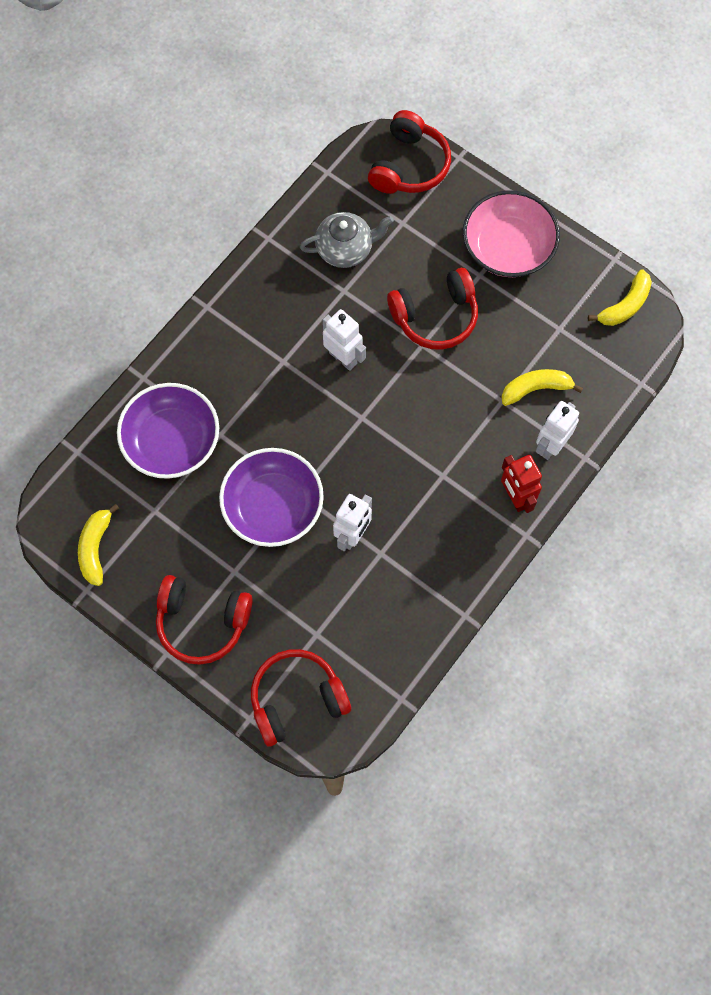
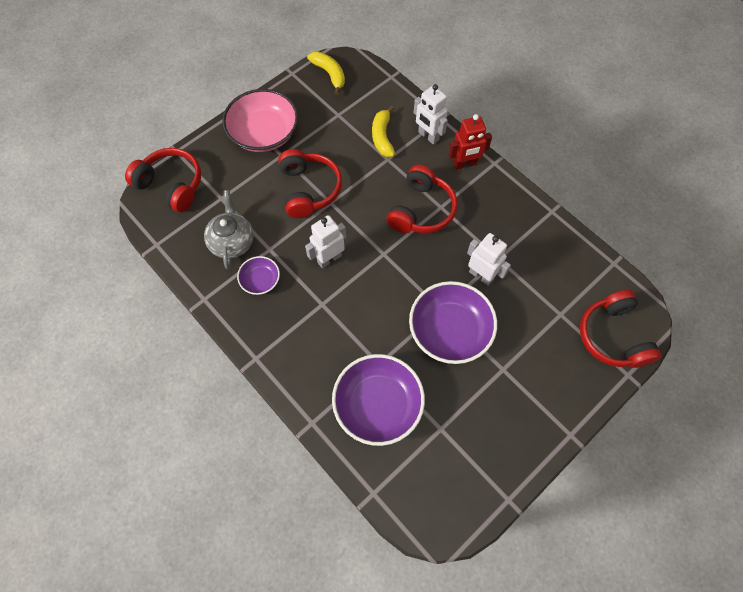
camera: 80 degrees left, 5 degrees down
(96, 548) = (469, 486): yellow banana -> none
(202, 622) = (545, 401): red headphones -> red headphones (421, 210)
(301, 290) = (260, 280): none -> purple bowl

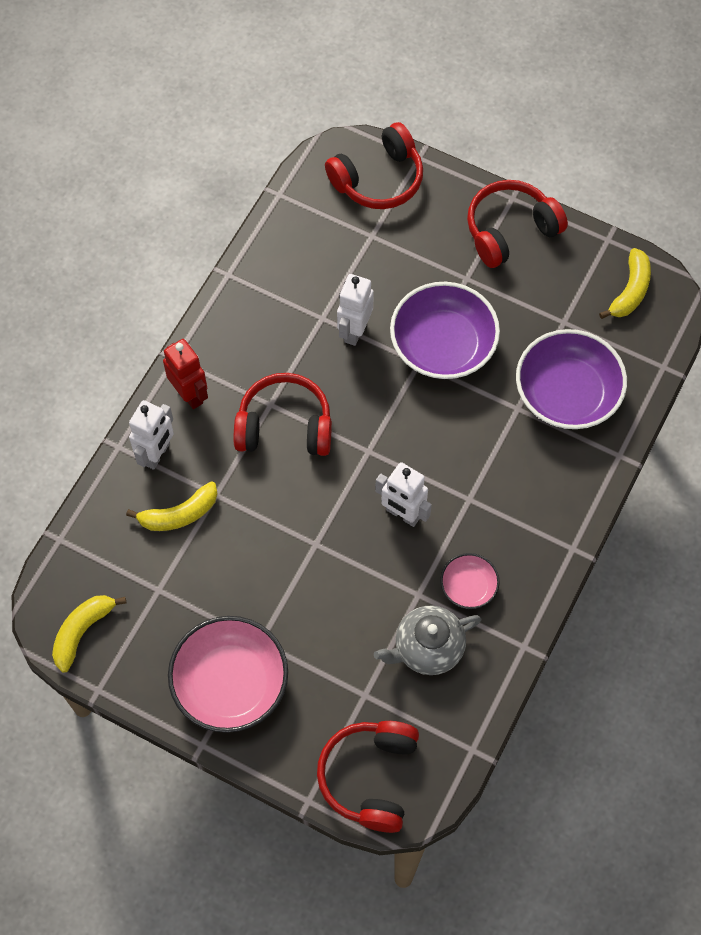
camera: 110 degrees left, 0 degrees up
(260, 280) = (468, 587): purple bowl -> pink bowl
(309, 189) = (305, 580): red headphones -> red headphones (510, 230)
(452, 497) = (630, 291): none -> yellow banana

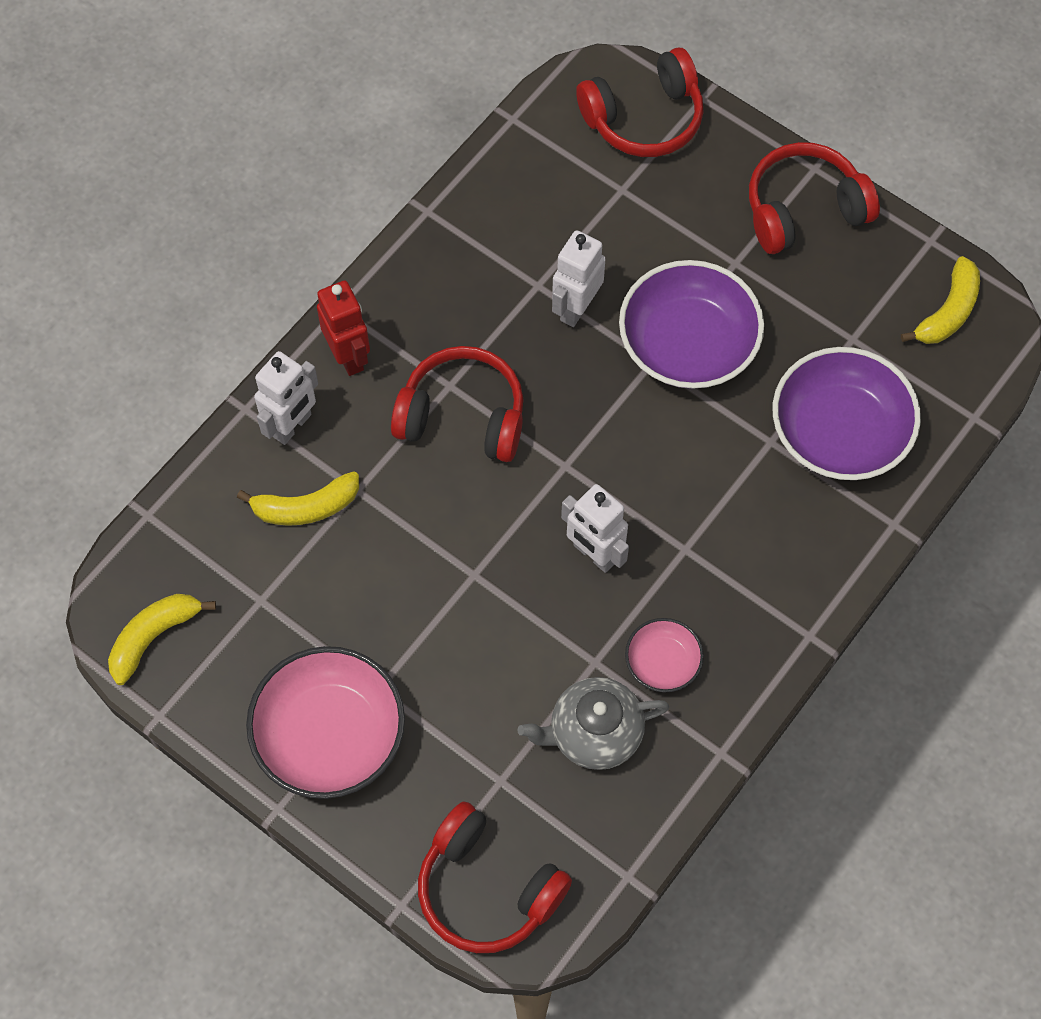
camera: 10 degrees right, 0 degrees up
(370, 777) = (487, 888): red headphones -> red headphones turned 75 degrees counterclockwise

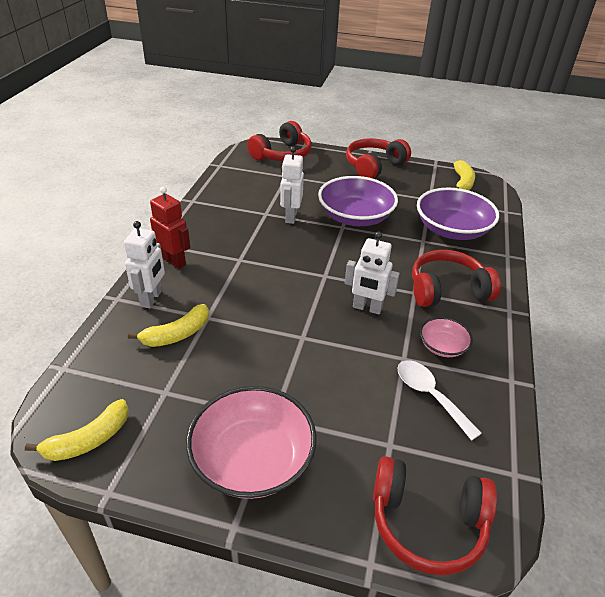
camera: 25 degrees left, 25 degrees down
(154, 637) = (88, 440): yellow banana -> yellow banana turned 150 degrees counterclockwise
(462, 416) = (254, 270): red headphones -> red headphones (447, 290)
(594, 733) = (430, 396): grey teapot -> white spoon

